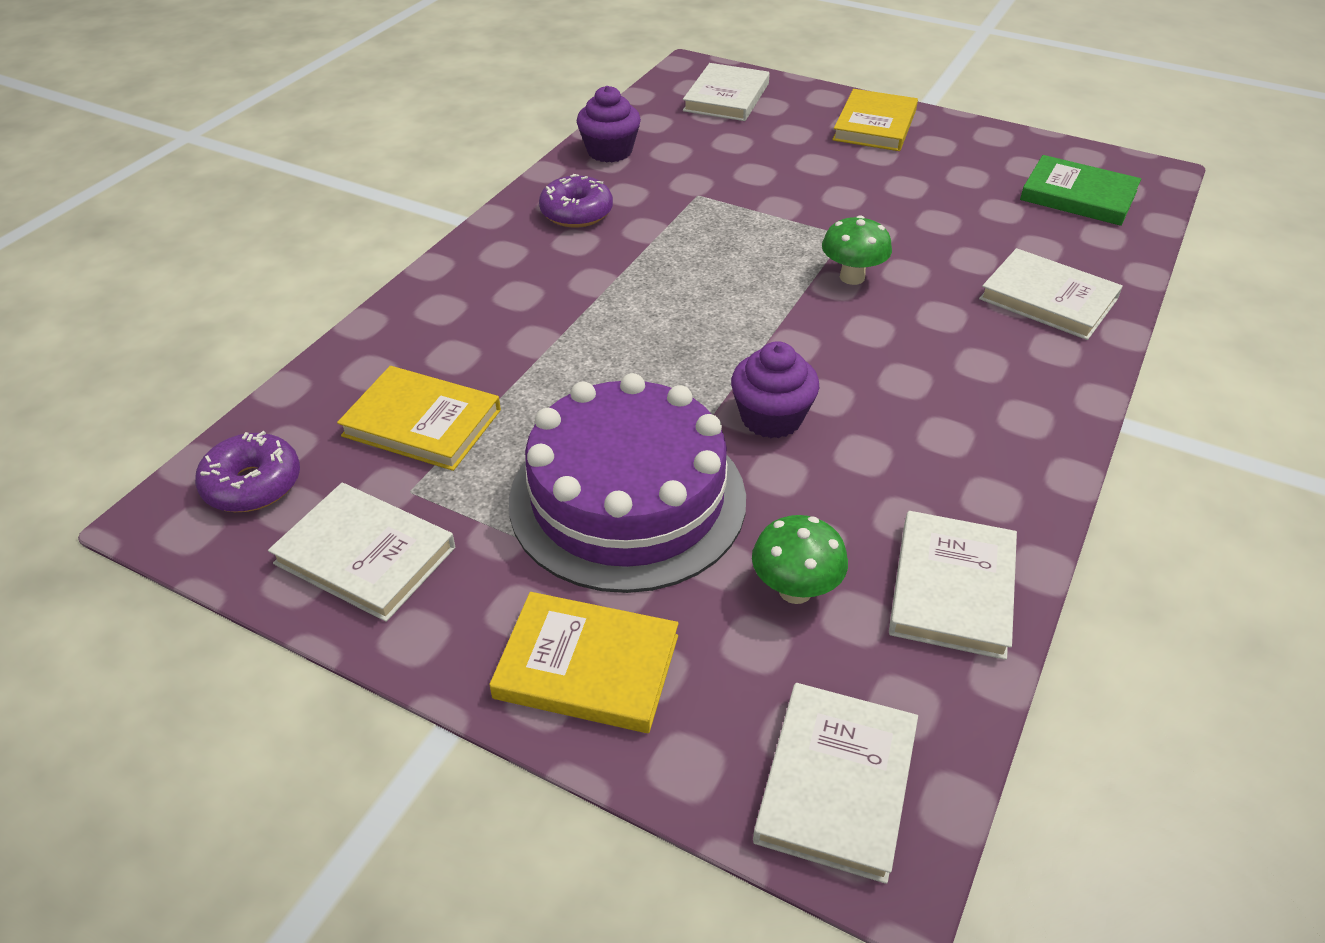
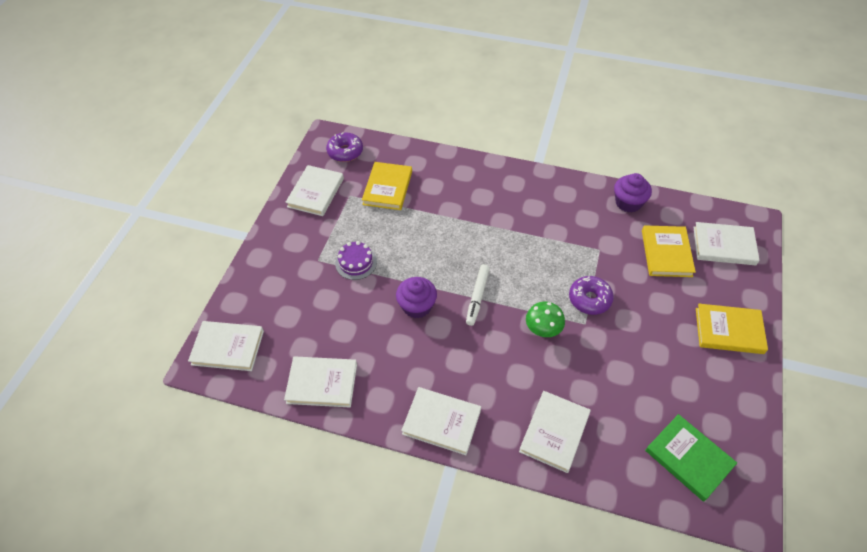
camera: 80 degrees right, 10 degrees up
(576, 213) = (559, 202): purple donut -> purple donut (589, 299)
(587, 666) = (272, 266): yellow book -> yellow book (666, 253)
(627, 499) = (356, 262): purple cake -> purple cake, size x0.42
(766, 337) = (477, 297): none -> white marker
(795, 590) = (314, 326): green mushroom -> none
(1037, 419) = (441, 422): none -> white book
(1078, 196) = (688, 458): green book -> green book turned 60 degrees counterclockwise

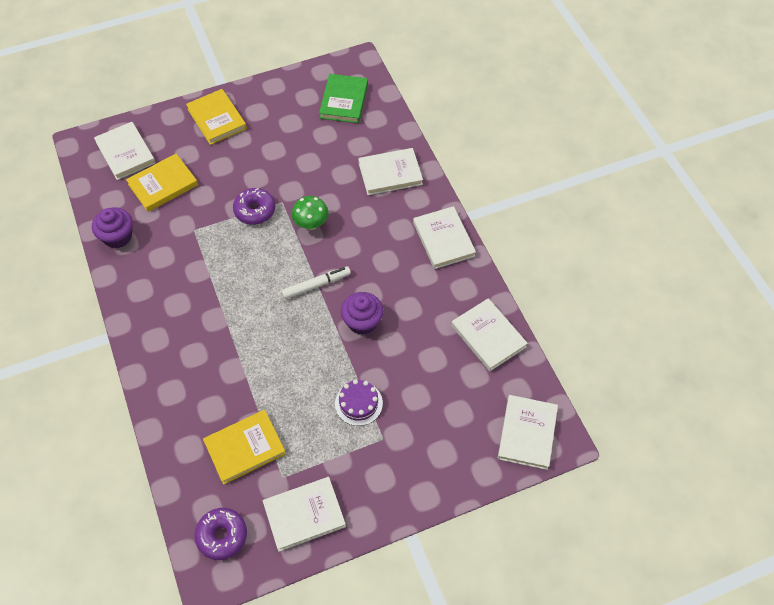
camera: 130 degrees left, 5 degrees up
(228, 347) = (527, 433): white book -> white book turned 45 degrees clockwise

